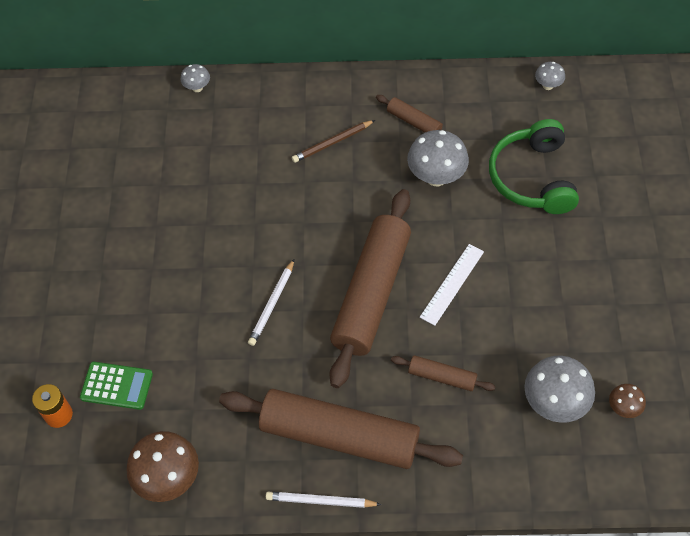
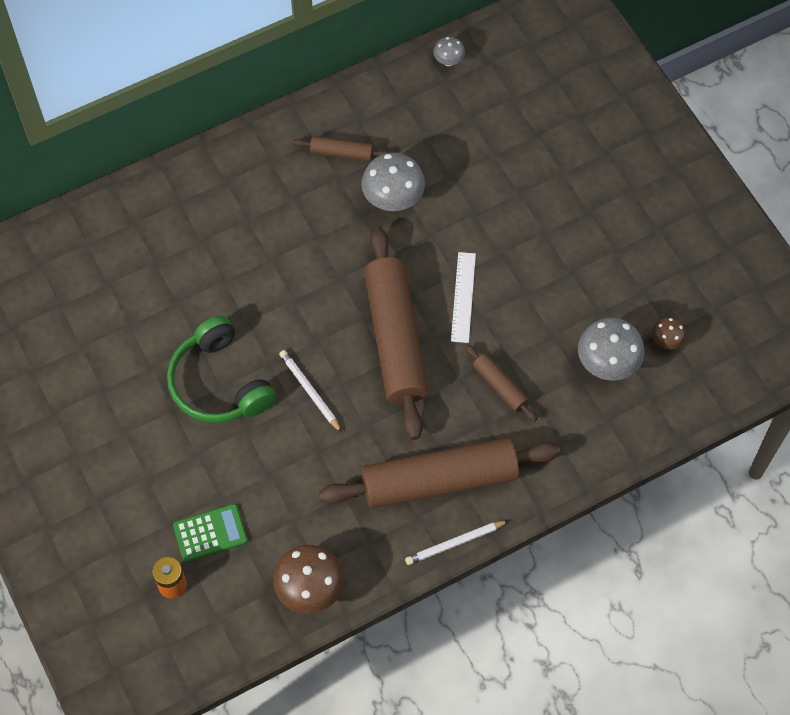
camera: 30 degrees left, 5 degrees up
(197, 88) = (104, 208): grey mushroom -> none
(272, 304) = (309, 391): white pencil -> white pencil turned 150 degrees clockwise
(332, 143) = (274, 208): brown pencil -> none
(442, 377) = (500, 386): brown rolling pin -> brown rolling pin turned 60 degrees clockwise
(532, 177) = (481, 162): green headphones -> green headphones (219, 383)

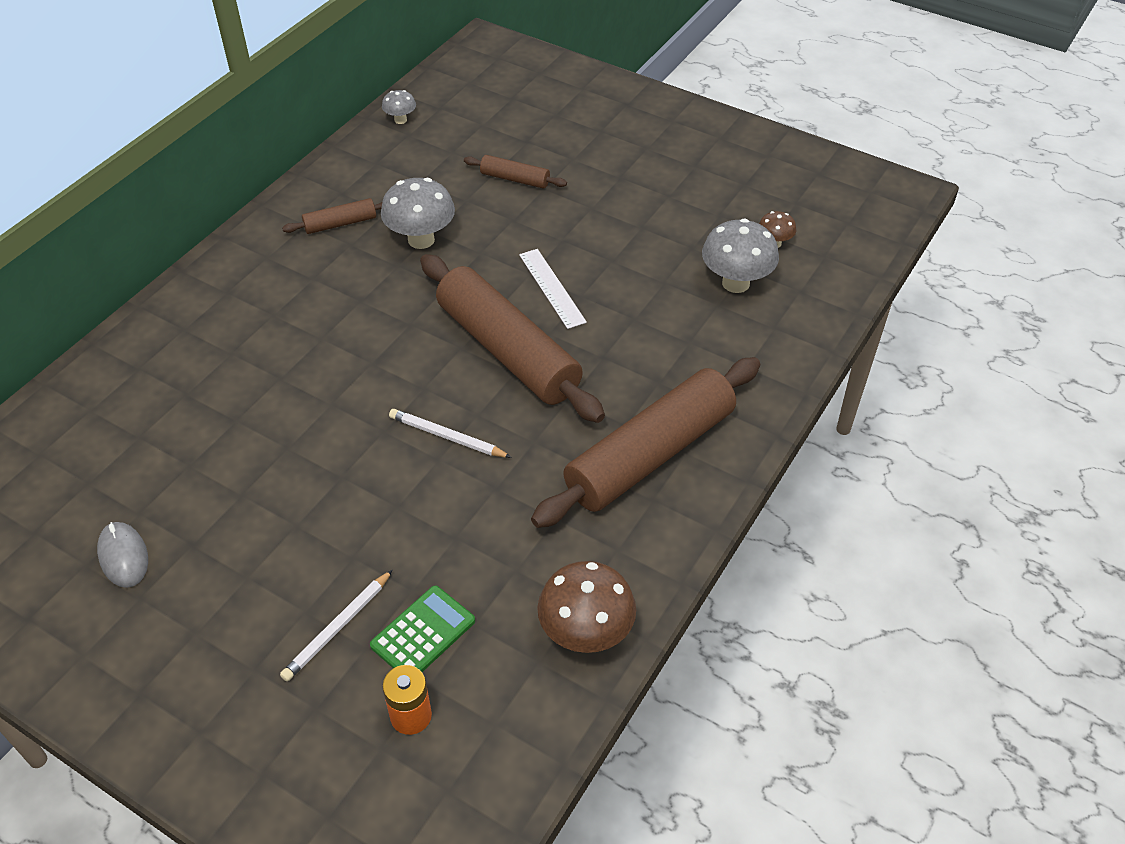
camera: 30 degrees left, 15 degrees down
(57, 376) = (123, 556): none -> grey mouse
(219, 383) = (335, 475): green headphones -> none
(455, 543) = (712, 506): white pencil -> white pencil (338, 628)
(500, 386) = (647, 345): brown rolling pin -> brown rolling pin (515, 179)

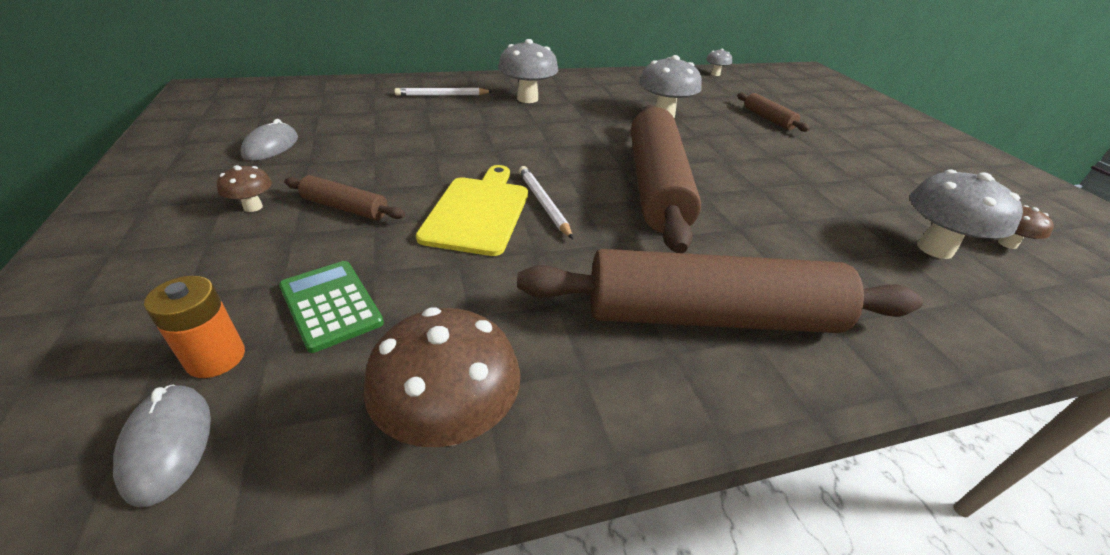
camera: 40 degrees right, 10 degrees down
(231, 619) = (253, 207): none -> brown mushroom
(264, 304) = (527, 99): none -> grey mushroom
(338, 628) = (291, 256): white pencil -> white pencil (442, 95)
(340, 223) = (620, 91): brown rolling pin -> brown rolling pin (345, 208)
(410, 483) = (478, 212): none -> yellow cutting board
(423, 633) = (331, 305): green calculator -> green calculator turned 120 degrees counterclockwise
(465, 764) = (167, 444): none -> grey mouse
(552, 288) = (735, 173): white ruler -> none

